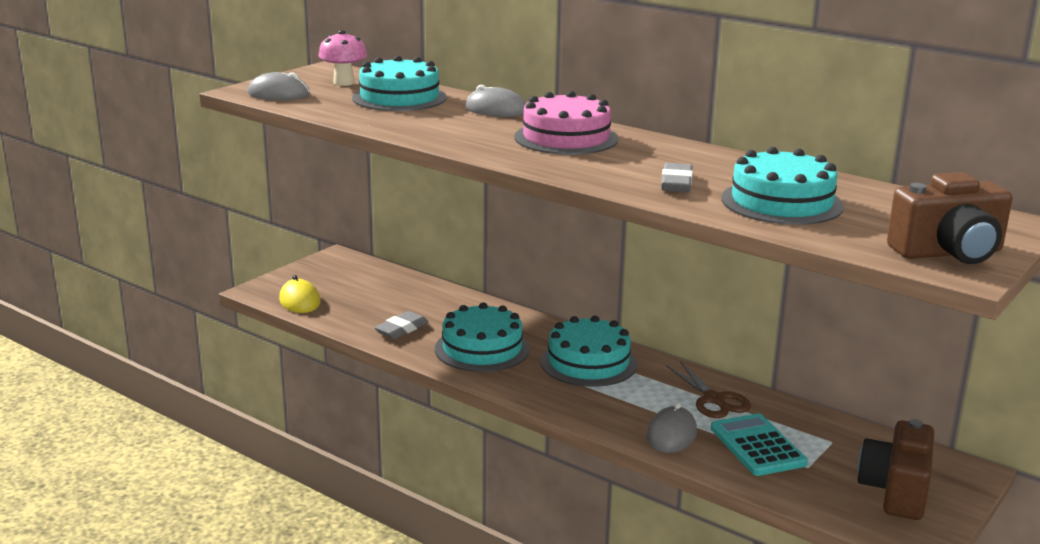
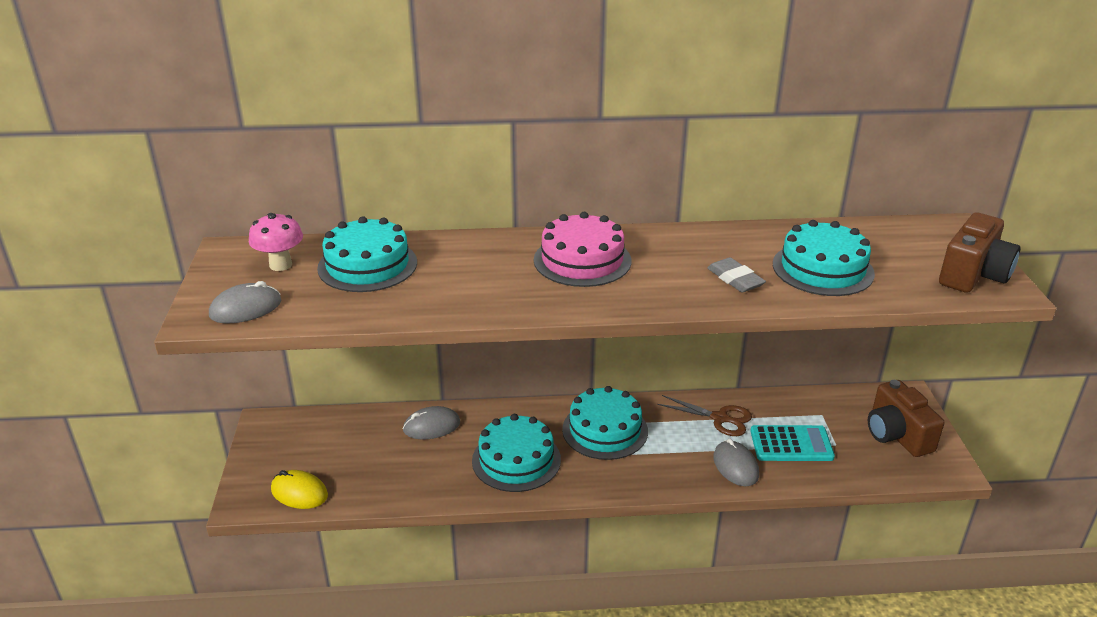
camera: 40 degrees left, 10 degrees up
(401, 329) = (429, 475): grey eraser -> none
(496, 110) = (474, 247): grey mouse -> grey mouse (431, 426)
(757, 446) = (791, 444): turquoise calculator -> turquoise calculator turned 150 degrees clockwise

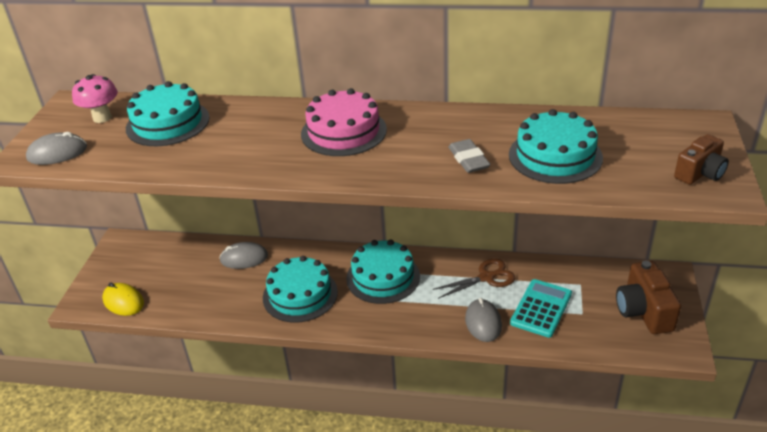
camera: 15 degrees right, 5 degrees up
(719, 418) = (486, 277): brown scissors -> brown scissors turned 60 degrees counterclockwise
(791, 444) = (541, 308): turquoise calculator -> turquoise calculator turned 75 degrees counterclockwise
(973, 275) = (700, 173): brown camera -> brown camera, size x0.65

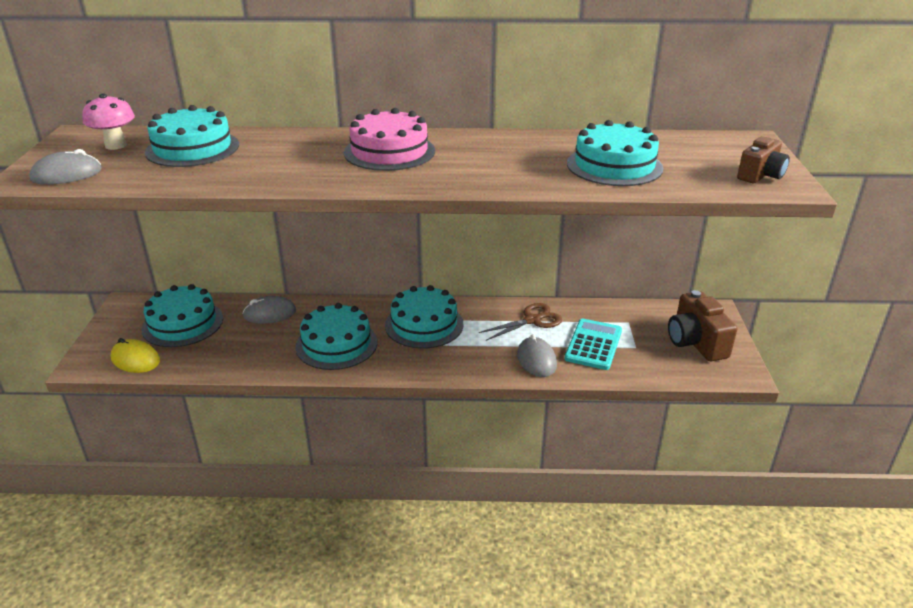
camera: 10 degrees left, 5 degrees down
(167, 265) = (182, 323): none -> turquoise cake
(468, 159) = (527, 170): grey eraser -> none

